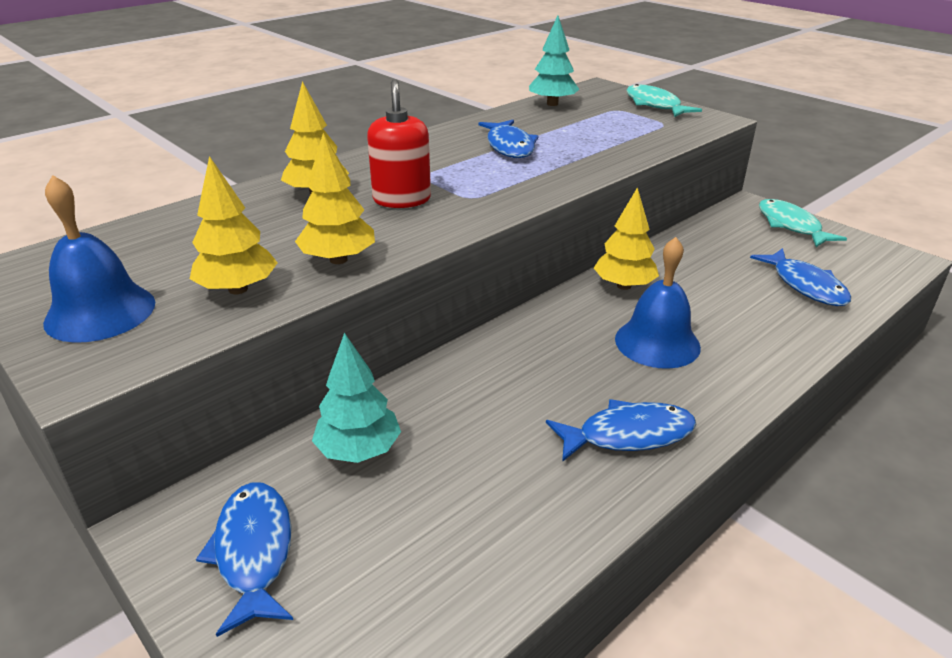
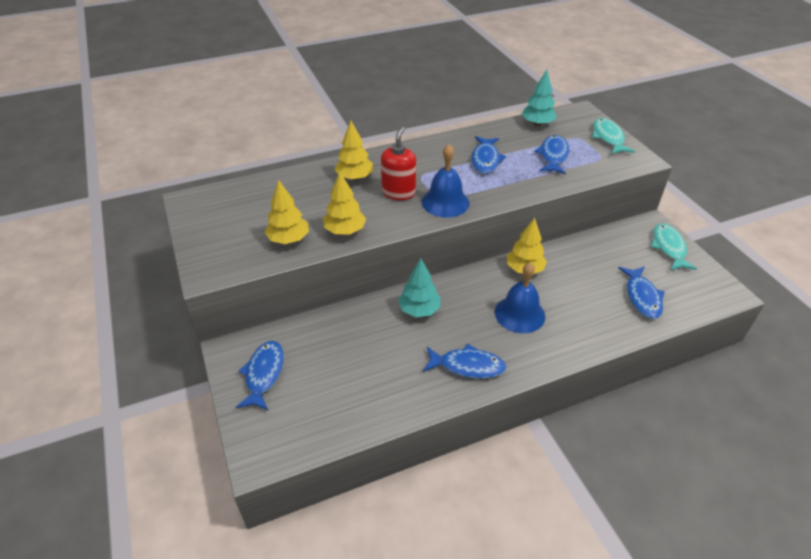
camera: 20 degrees right, 10 degrees up
(100, 312) = (223, 239): blue bell -> blue bell (445, 202)
(358, 450) = (329, 336): turquoise tree -> turquoise tree (419, 310)
(599, 130) = (553, 156): none -> blue fish

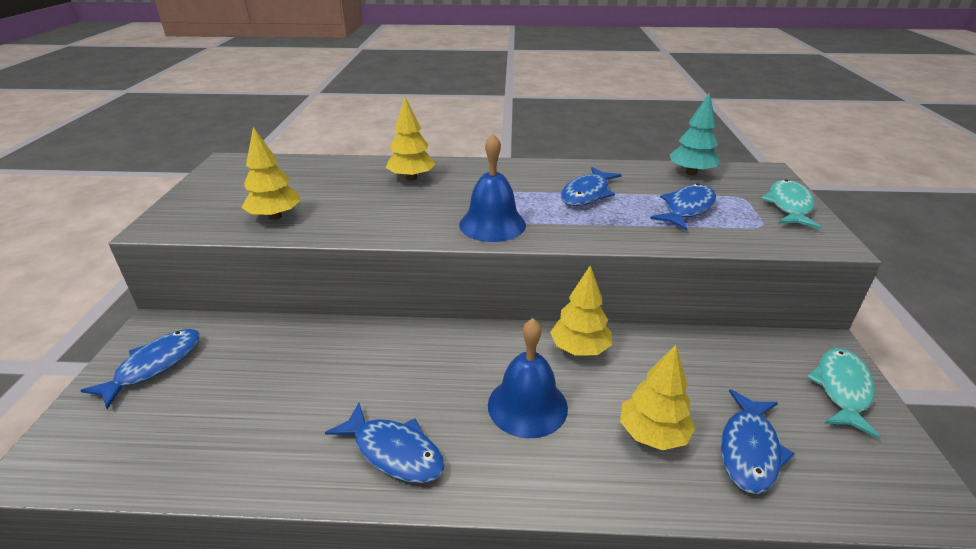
camera: 25 degrees right, 10 degrees down
(345, 231) = (343, 223): yellow tree -> yellow tree (652, 434)
(398, 192) = (445, 202): red soap dispenser -> none
(419, 310) = (396, 354): turquoise tree -> none

